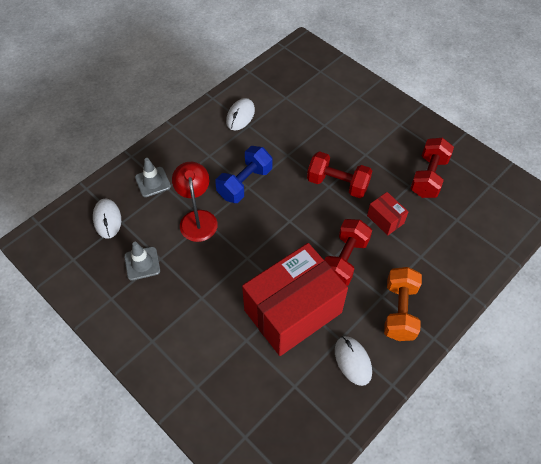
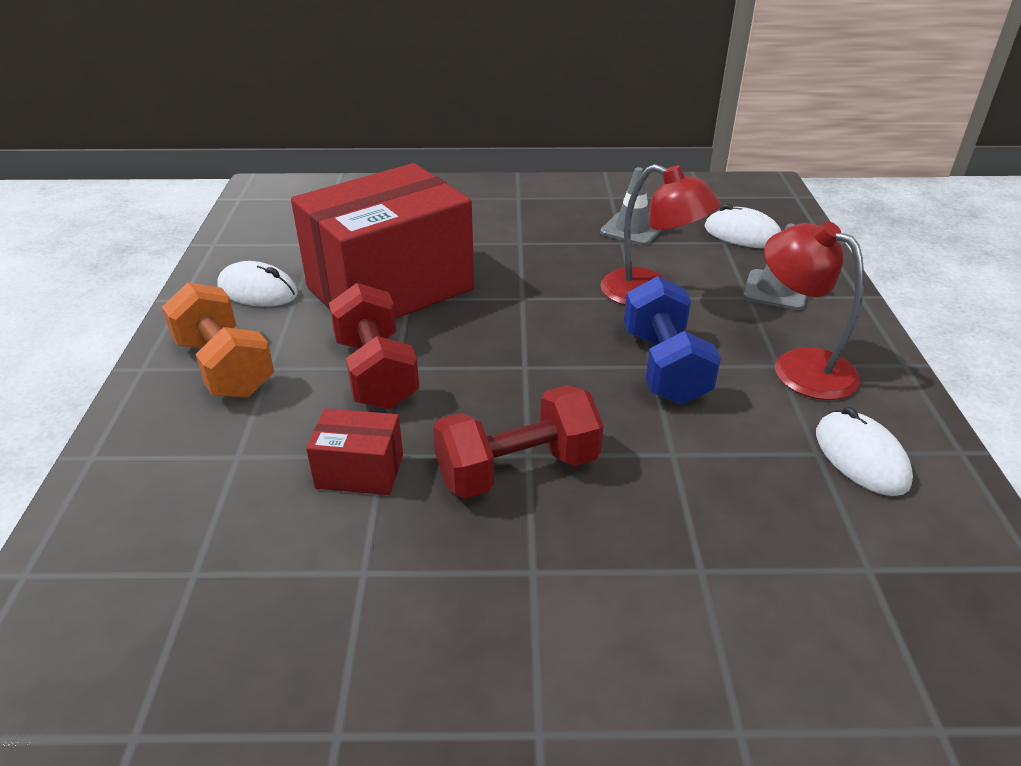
camera: 135 degrees right, 20 degrees down
(204, 150) = (799, 366): none -> red lamp
(293, 311) = (390, 288): red box -> red box turned 45 degrees clockwise
(428, 177) = (332, 629): red dumbbell -> none

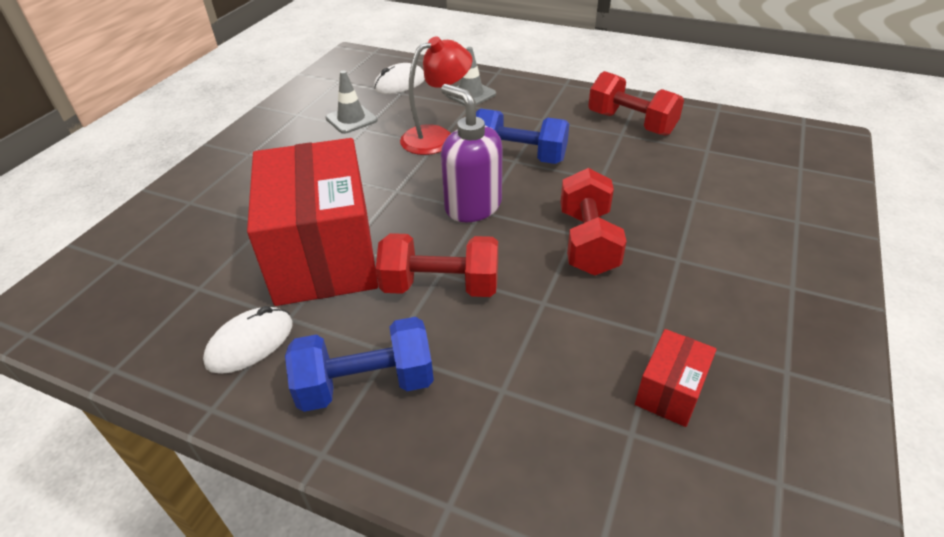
camera: 65 degrees left, 5 degrees up
(225, 367) = (366, 384): orange dumbbell -> blue dumbbell
(360, 471) = (555, 318): red box -> red box (670, 391)
(529, 357) = (472, 206): none -> purple soap dispenser
(799, 366) = (548, 113): red lamp -> none
(861, 457) = (631, 123): white mouse -> red dumbbell

